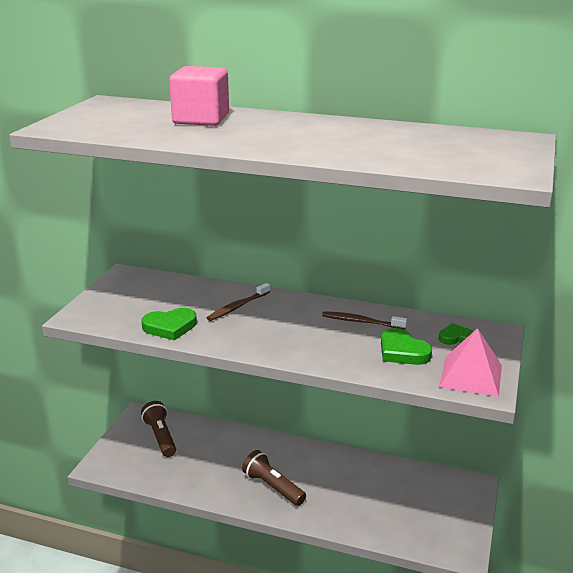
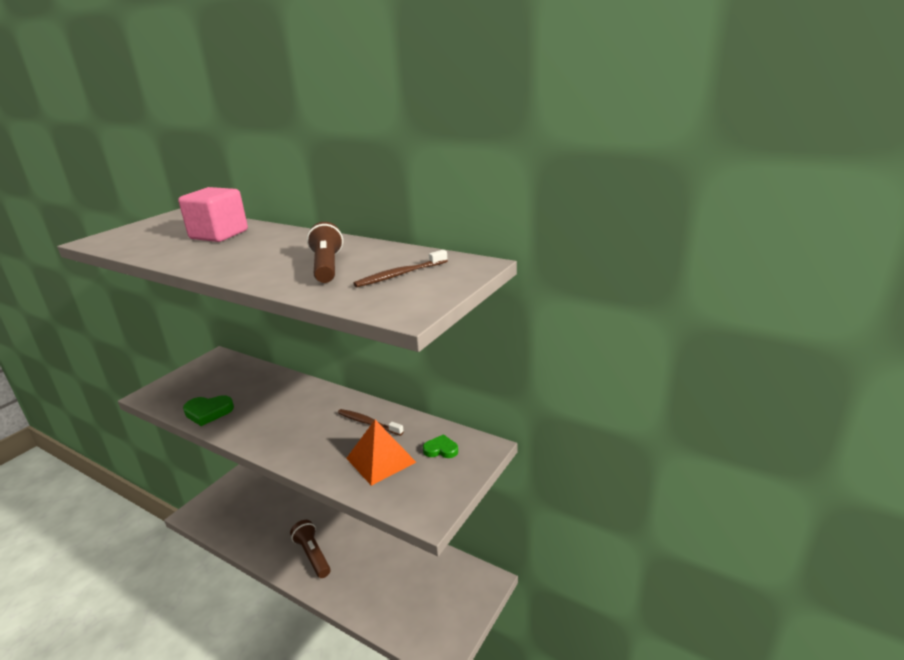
camera: 15 degrees right, 0 degrees up
(160, 437) = (252, 492): brown flashlight -> brown flashlight (327, 267)
(238, 307) = (277, 397): brown toothbrush -> brown toothbrush (400, 275)
(402, 351) = (380, 460): green heart -> orange pyramid
(471, 375) = (424, 496): pink pyramid -> none

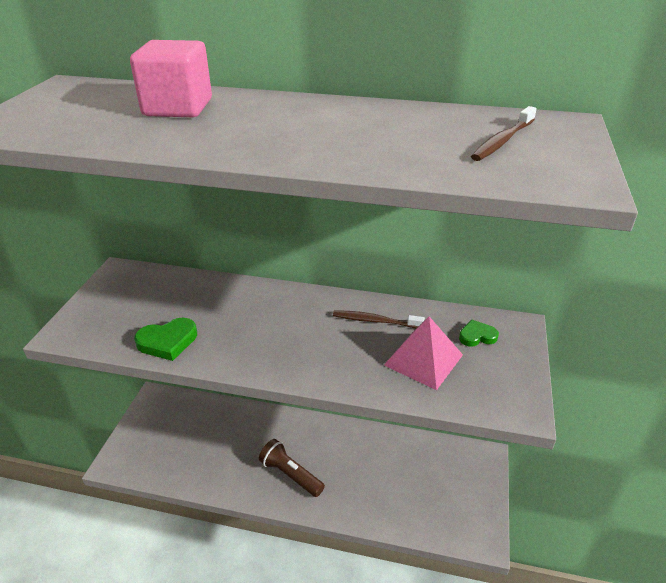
camera: 20 degrees left, 10 degrees up
(327, 267) = (397, 138): brown flashlight -> none
(380, 460) = (423, 360): orange pyramid -> pink pyramid

